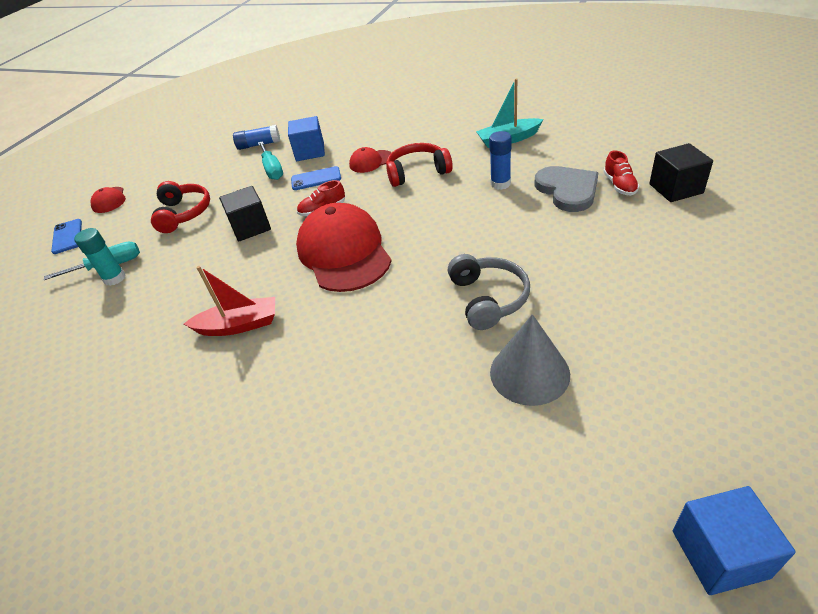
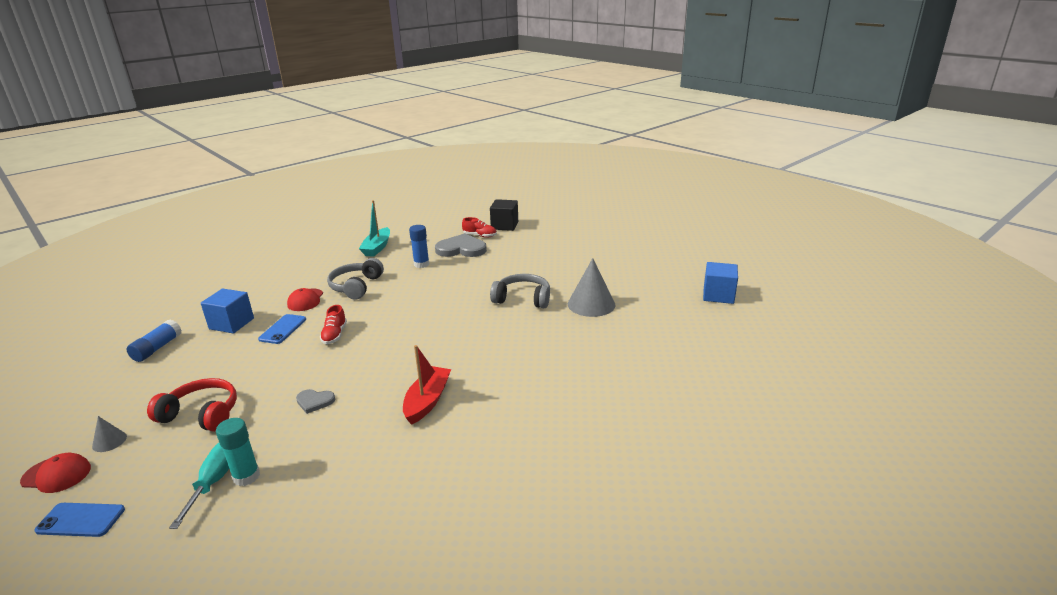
camera: 70 degrees left, 15 degrees down
(145, 197) = (109, 441): none -> grey cone
(216, 257) = (314, 401): none -> grey heart
(251, 227) = (299, 375): black cube -> none
(272, 169) = (222, 348): turquoise screwdriver -> none
(344, 252) = (406, 337): red cap -> none
(417, 172) = (356, 286): red headphones -> grey headphones

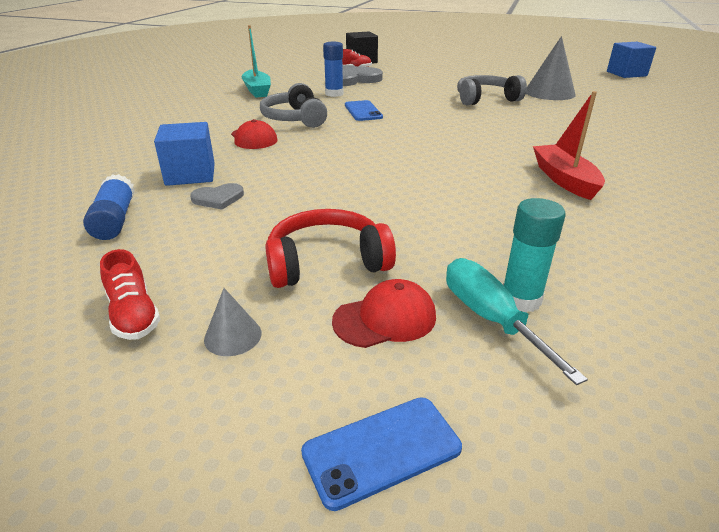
camera: 30 degrees left, 5 degrees up
(56, 475) = (212, 412): red cap -> red cap (385, 319)
(283, 329) = (275, 165): blue phone -> blue phone (363, 111)
(314, 401) = (449, 211): grey heart -> grey heart (218, 198)
(335, 335) = (351, 156): red shoe -> red shoe (134, 315)

